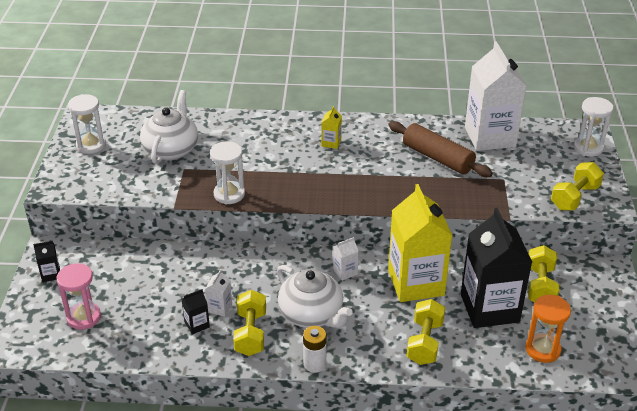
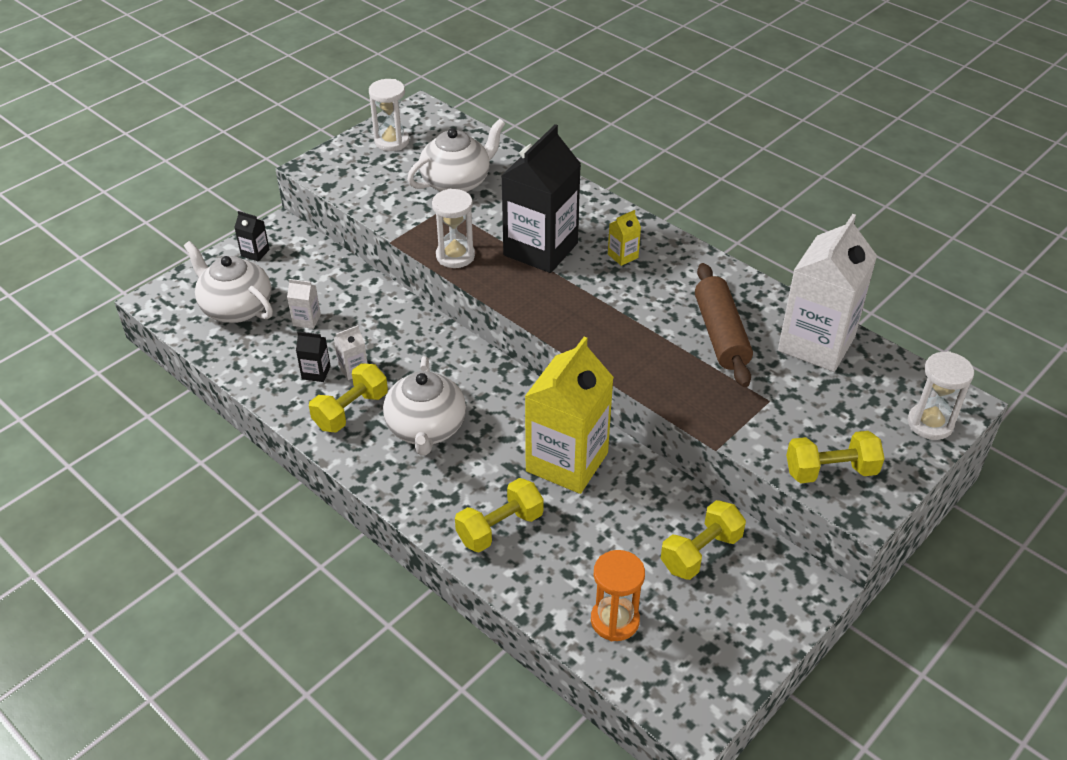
camera: 40 degrees right, 5 degrees up
(84, 317) = (236, 308): pink hourglass -> white teapot
(314, 364) = (371, 477): white battery -> none
(345, 272) = (509, 406): white carton -> white carton (306, 320)
(489, 308) = (612, 538): black carton -> black carton (540, 249)

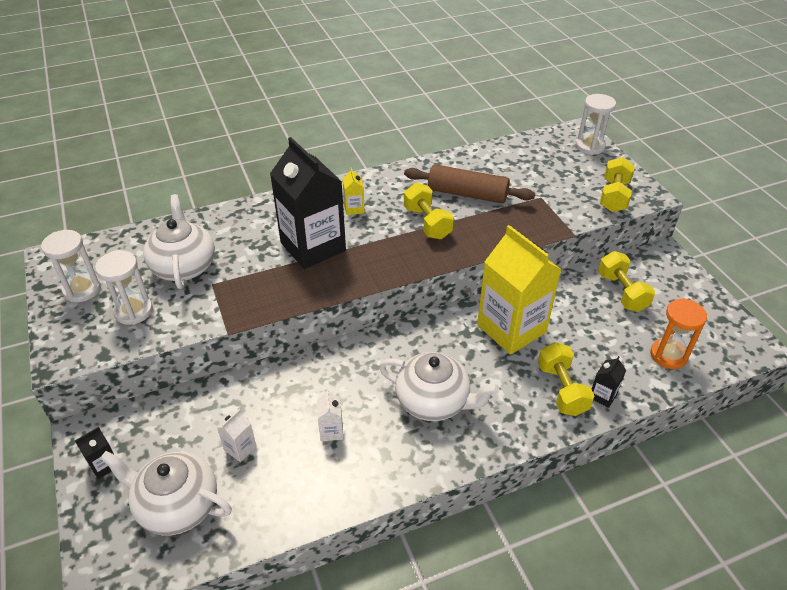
camera: 65 degrees left, 0 degrees up
(236, 308) = (177, 505): white teapot -> white teapot turned 45 degrees clockwise
(316, 372) = (318, 461): black carton -> black carton (603, 395)
(351, 411) = (383, 448): yellow dumbbell -> yellow dumbbell (427, 223)
(455, 256) = (282, 297): white hourglass -> white hourglass (134, 311)
(816, 343) = (499, 160): white carton -> none

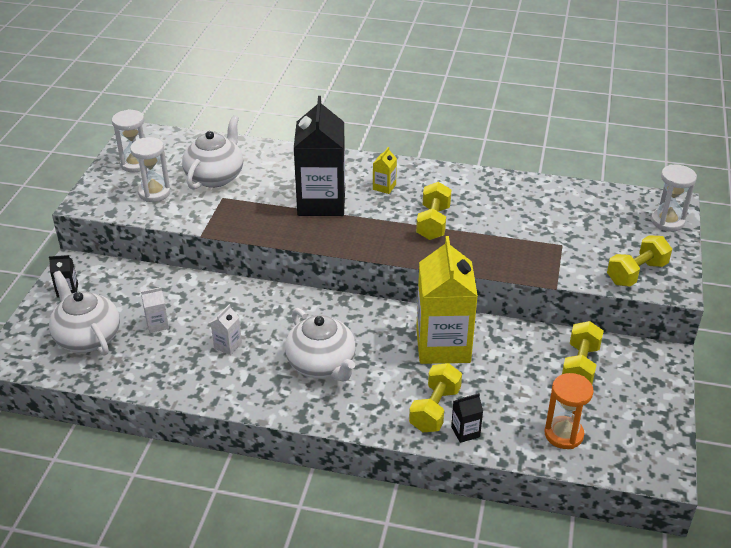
camera: 35 degrees right, 5 degrees down
(467, 194) = (495, 214): brown rolling pin -> none

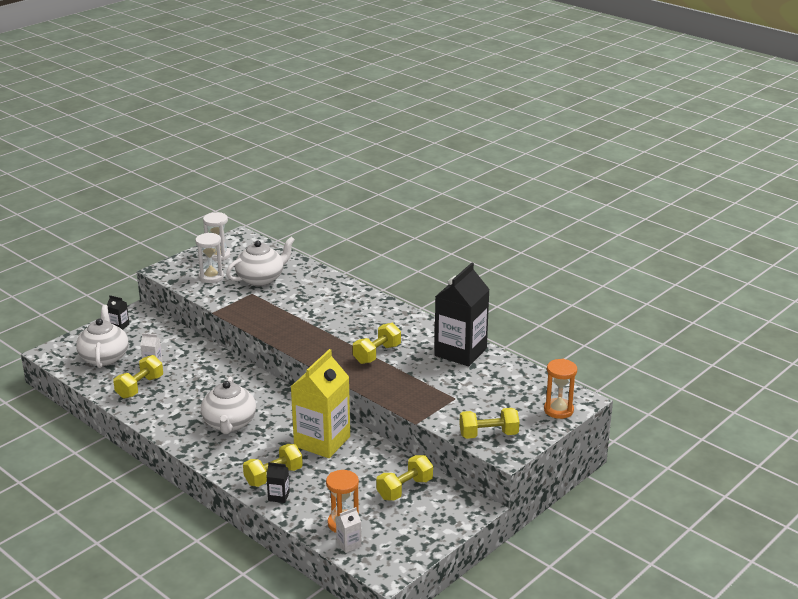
camera: 30 degrees right, 10 degrees down
(170, 360) = (140, 387): none -> yellow dumbbell
(228, 345) = (182, 391): white carton -> white carton (349, 544)
(321, 202) = (314, 316): black carton -> black carton (460, 352)
(384, 187) = (369, 320): yellow carton -> none
(667, 221) = (558, 410): white hourglass -> orange hourglass

